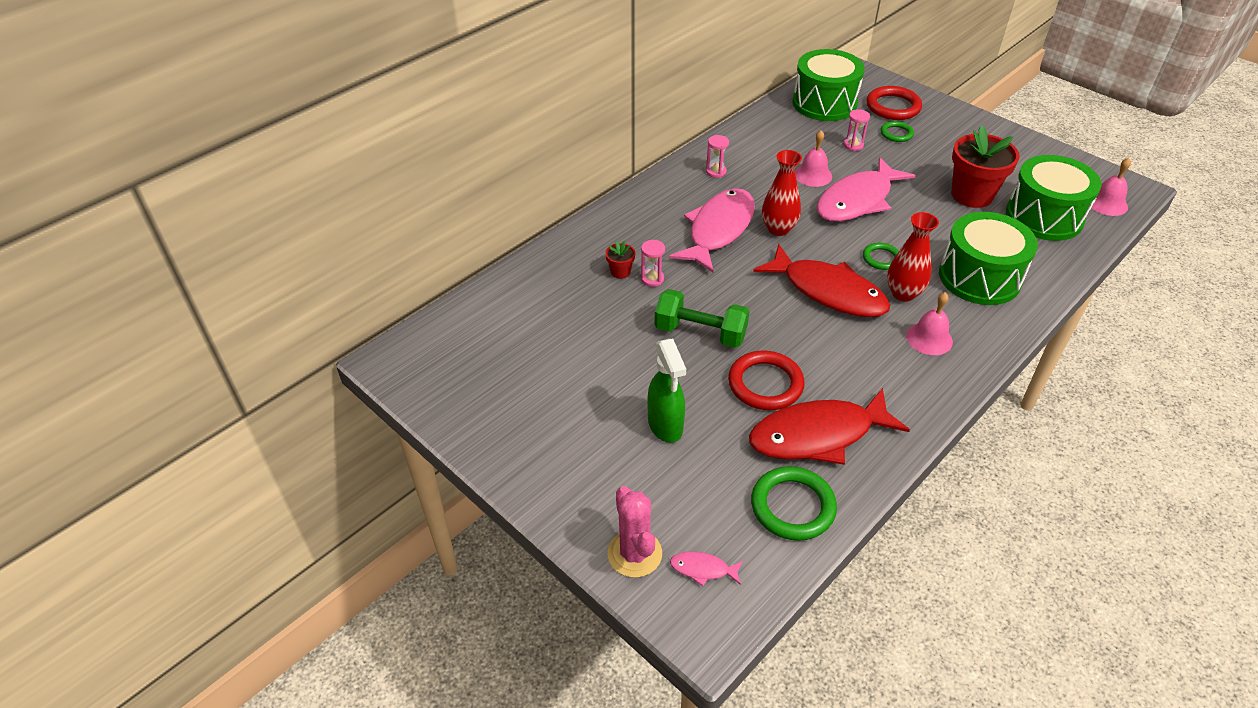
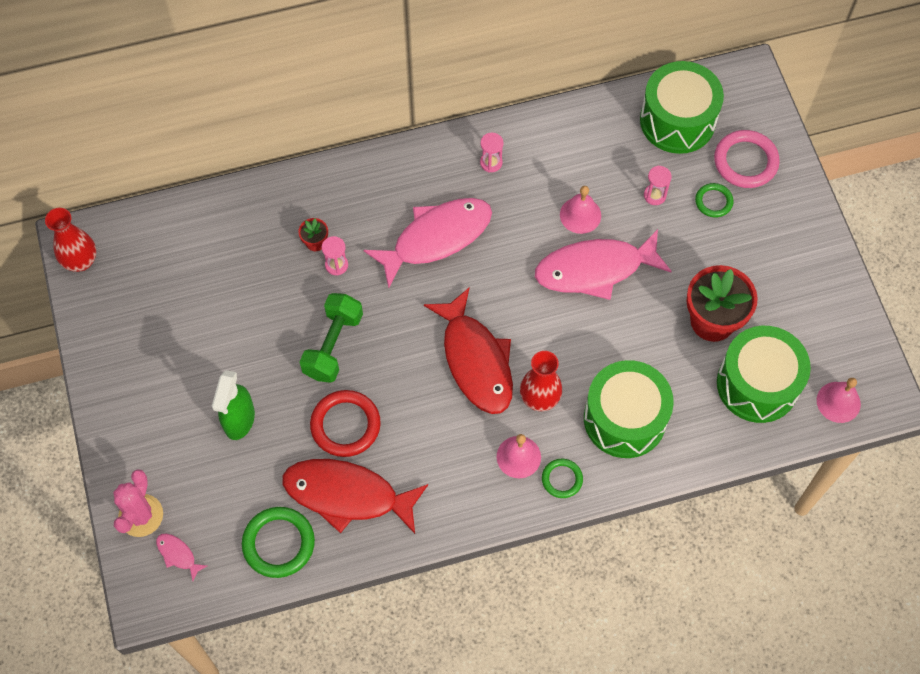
camera: 30 degrees right, 20 degrees up
(700, 333) = (333, 345): green dumbbell -> green dumbbell turned 60 degrees clockwise
(778, 229) = (491, 265): red vase -> red vase (81, 261)
(881, 258) = (555, 349): green ring -> green ring (562, 479)
(893, 107) = (745, 161): red ring -> pink ring

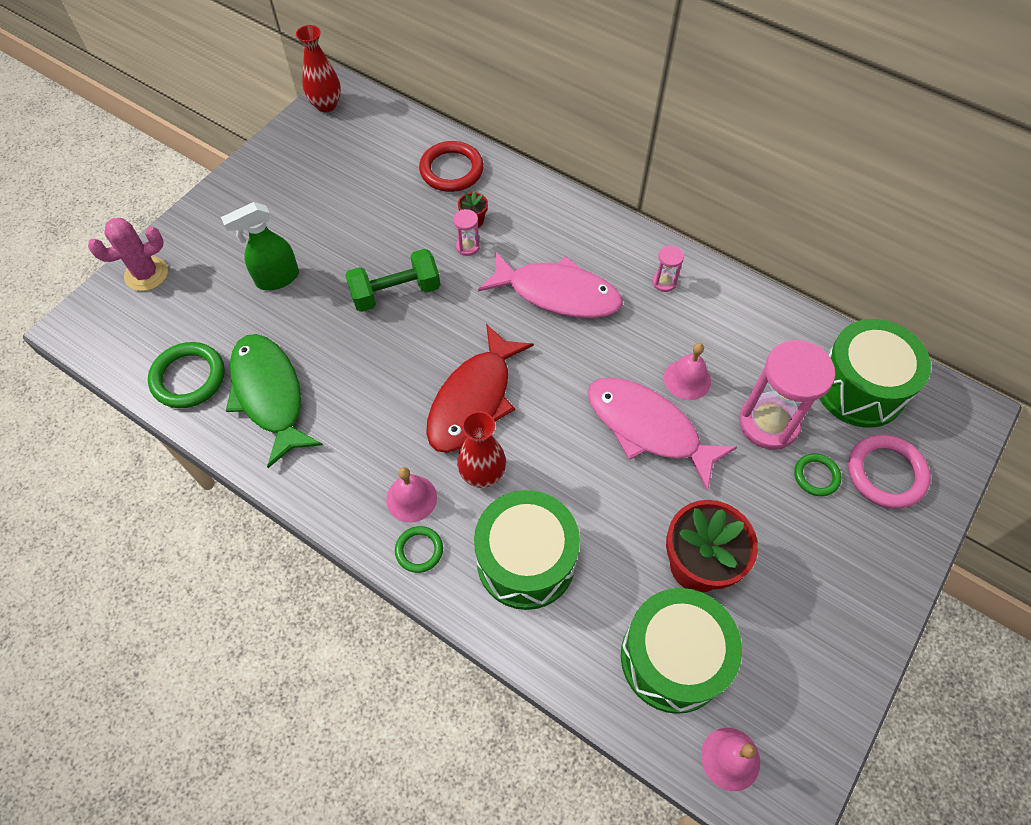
camera: 50 degrees right, 5 degrees down
(178, 555) = (129, 319): pink fish -> none
(345, 425) = (332, 349): red ring -> red ring (451, 170)
(347, 495) = (269, 395): red fish -> green fish
(654, 195) = (768, 423): pink hourglass -> pink hourglass, size x2.26

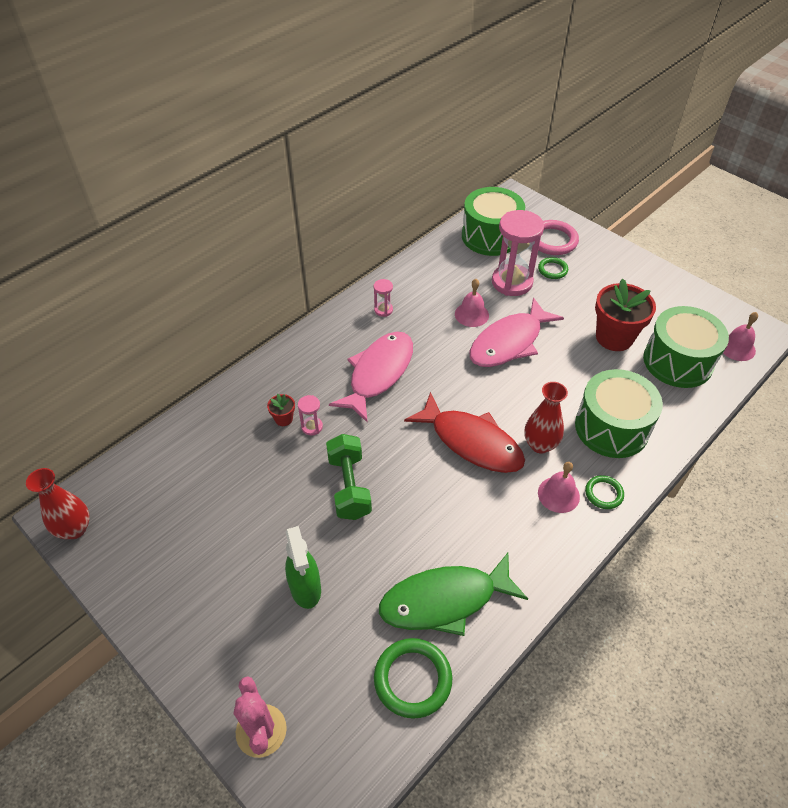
camera: 80 degrees left, 10 degrees down
(451, 170) = (216, 428): red ring -> none

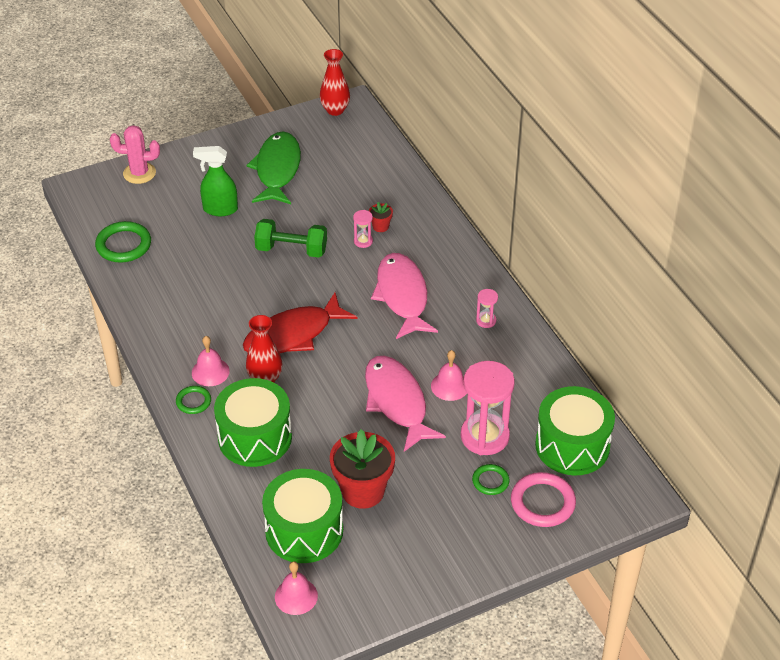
camera: 110 degrees right, 5 degrees down
(378, 373) = (402, 296): pink fish -> pink fish turned 150 degrees counterclockwise
(445, 600) = (166, 276): green fish -> green fish (277, 170)

